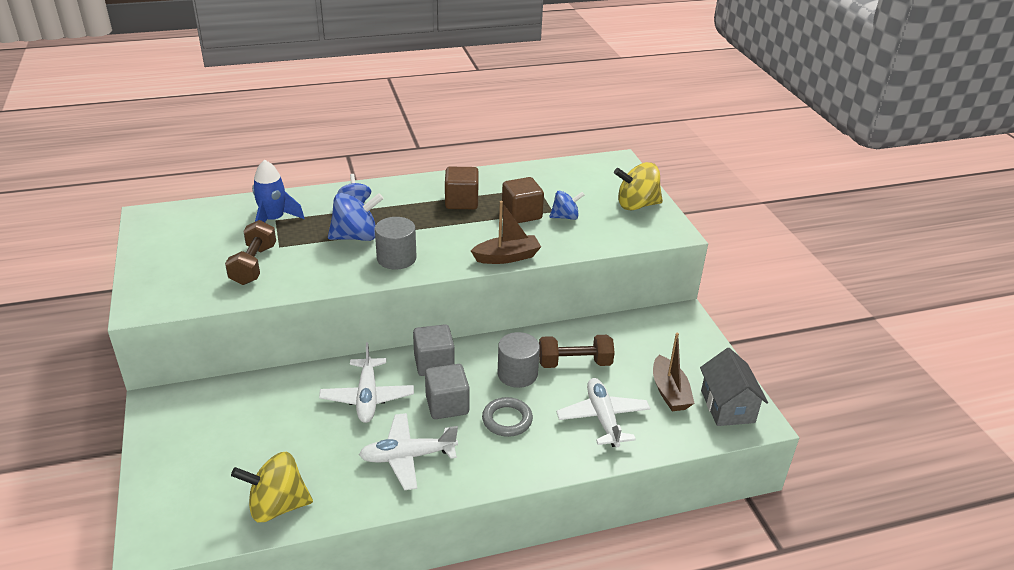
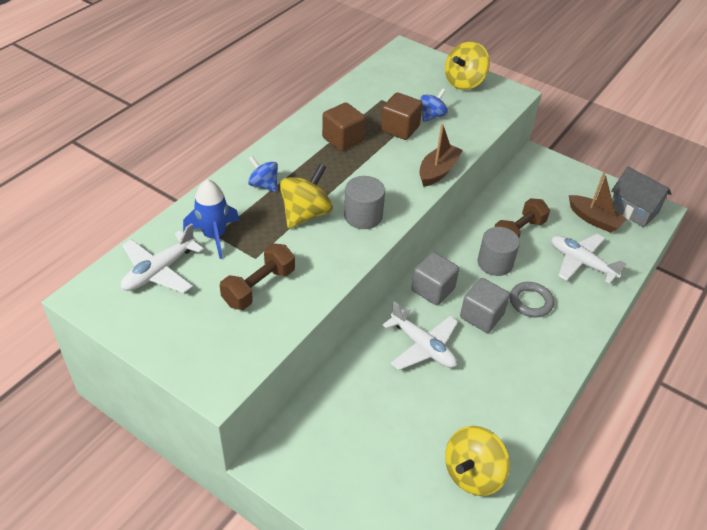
camera: 40 degrees left, 10 degrees up
(254, 265) = (259, 287): brown dumbbell -> brown dumbbell turned 75 degrees clockwise
(356, 237) = (305, 214): blue spinning top -> yellow spinning top
(407, 457) = (506, 372): white plane -> white plane (159, 271)

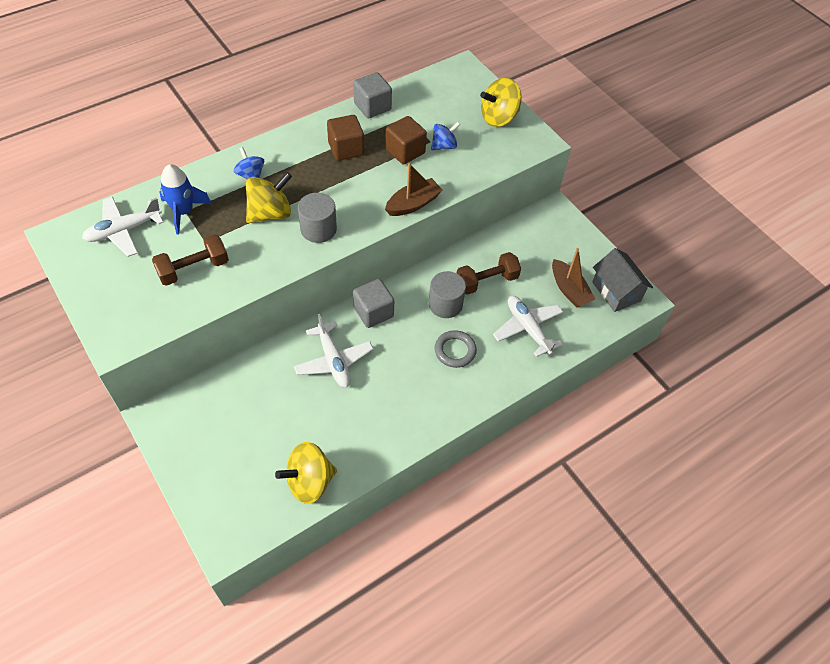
camera: 20 degrees right, 10 degrees up
(481, 316) = (402, 350): grey cube -> grey cube (372, 107)

